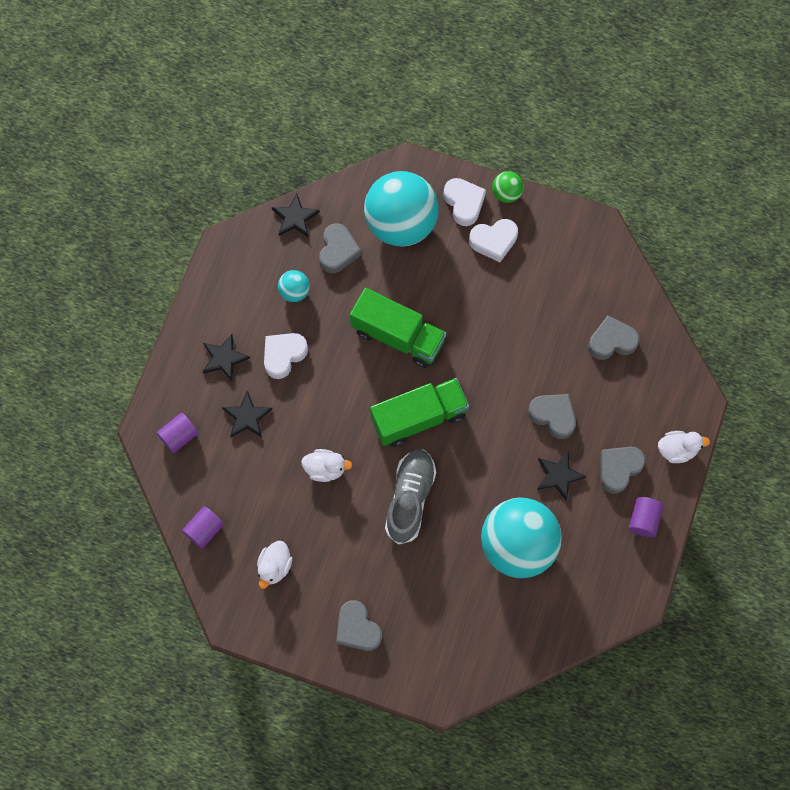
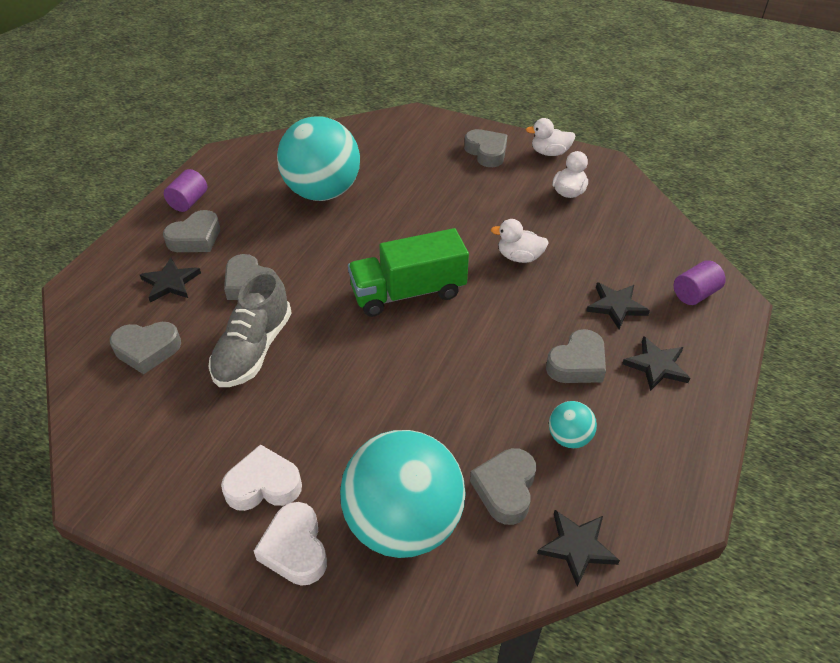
camera: 175 degrees left, 25 degrees down
(204, 530) = (646, 220): purple cylinder -> none
(283, 355) = (577, 363): white heart -> grey heart
(398, 336) = (424, 374): green truck -> none
(410, 498) = (427, 230): grey shoe -> grey shoe (253, 349)
(506, 193) = (221, 559): green ball -> none
(559, 475) = (262, 237): black star -> black star (170, 282)
(677, 450) = (125, 248): white duck -> white duck (549, 153)

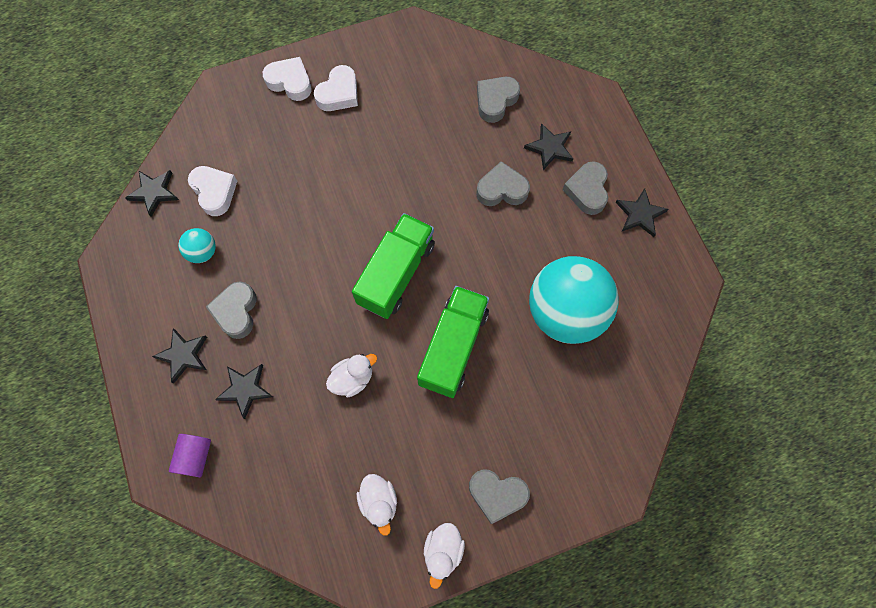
camera: 135 degrees right, 25 degrees up
(189, 202) = (640, 214): purple cylinder -> black star
(253, 349) = (439, 152): grey shoe -> none
(403, 523) = (251, 133): turquoise ball -> none
(423, 225) = (453, 347): none -> green truck
(505, 489) = (214, 192): grey heart -> white heart
(549, 153) = (443, 550): white duck -> white duck turned 150 degrees clockwise

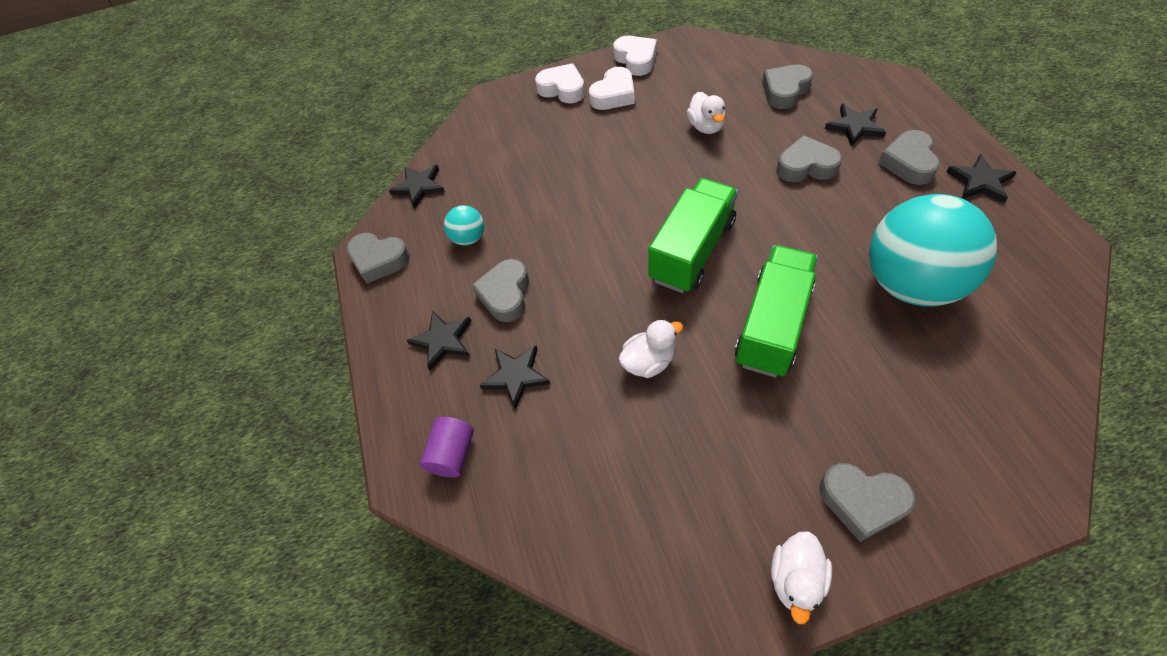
camera: 10 degrees right, 15 degrees down
(122, 272) = (379, 260): none -> grey heart
(214, 192) = (483, 184): white heart -> white heart (636, 60)
(379, 502) = (696, 511): white duck -> white duck (705, 127)

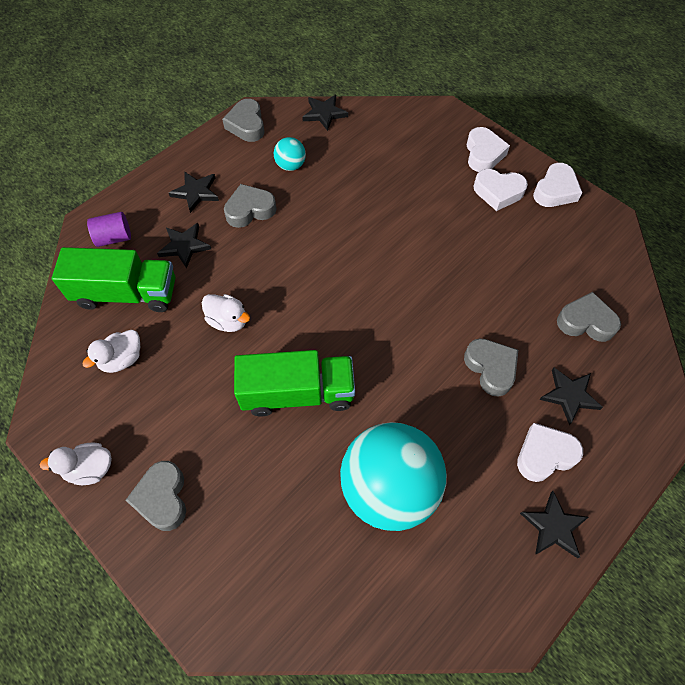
camera: 55 degrees right, 5 degrees up
(692, 251) = (347, 313): green truck -> green truck (126, 293)
(705, 127) = (498, 274): white duck -> white duck (122, 359)
(908, 162) = (545, 455): grey heart -> white heart

